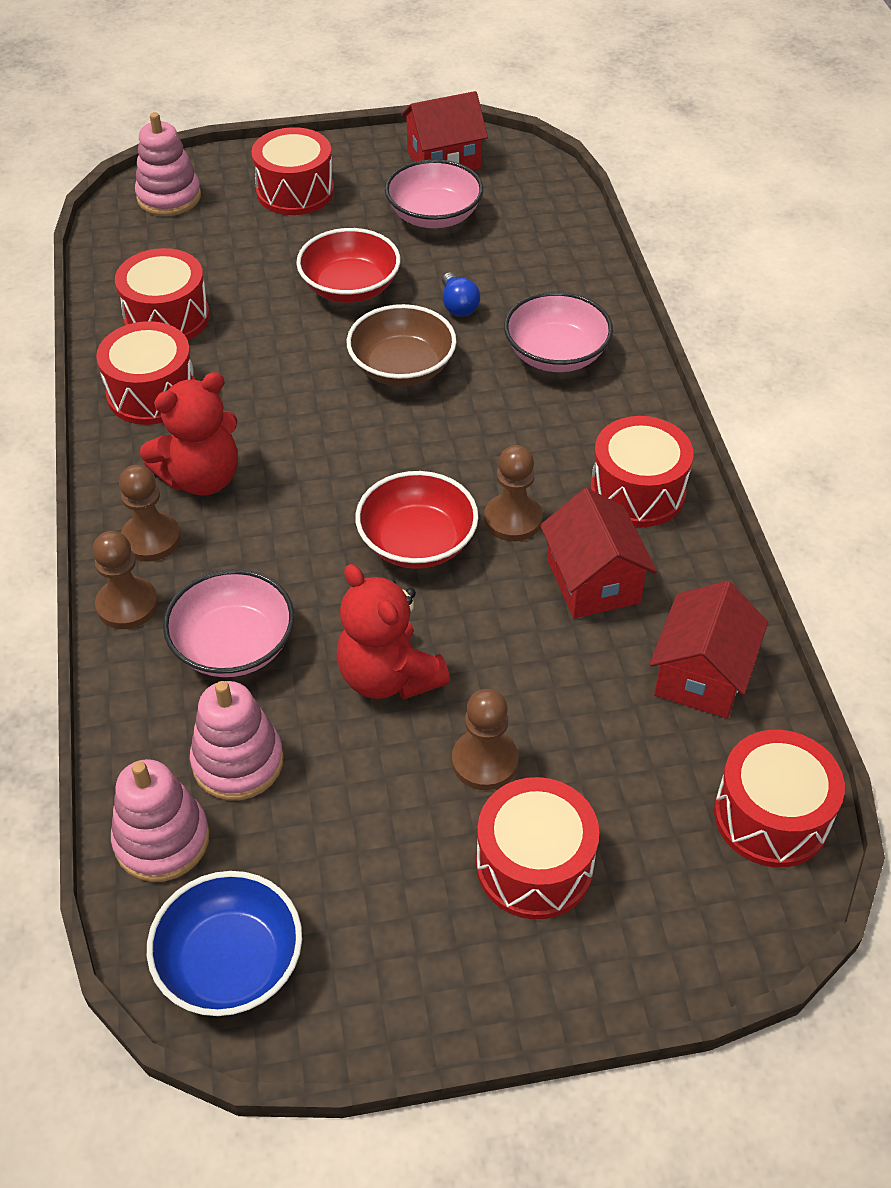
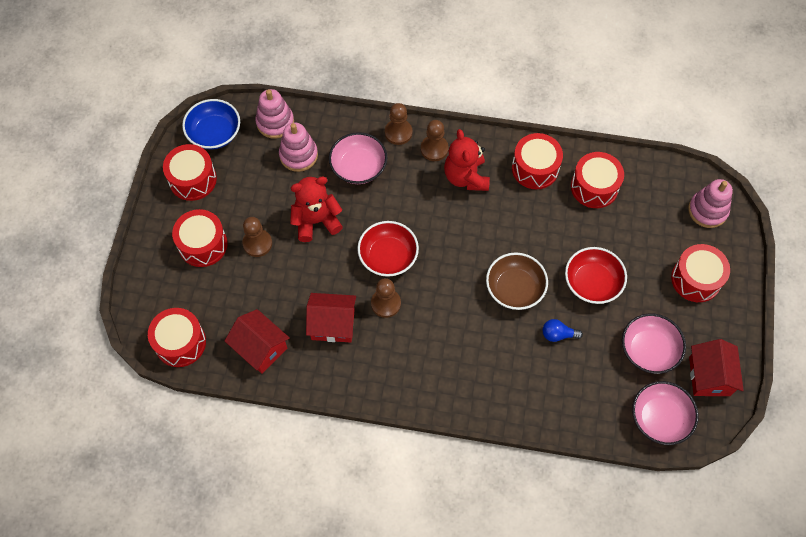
camera: 110 degrees right, 15 degrees up
(556, 354) = (498, 371): pink bowl -> pink bowl (660, 418)
(637, 491) = (381, 369): red drum -> red drum (192, 179)

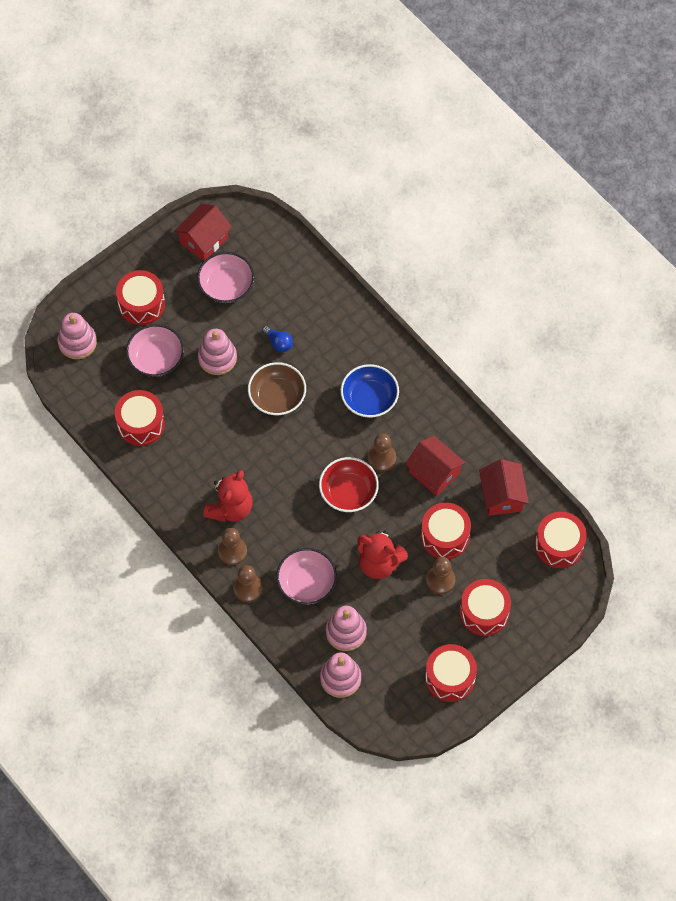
camera: 140 degrees left, 0 degrees up
(214, 133) = (399, 708): blue bowl -> blue bowl (369, 399)
(535, 168) = (170, 473): red drum -> red drum (445, 536)
(592, 283) = (217, 358): red bowl -> pink stacking toy
(660, 418) = (265, 241): pink bowl -> pink bowl (156, 358)

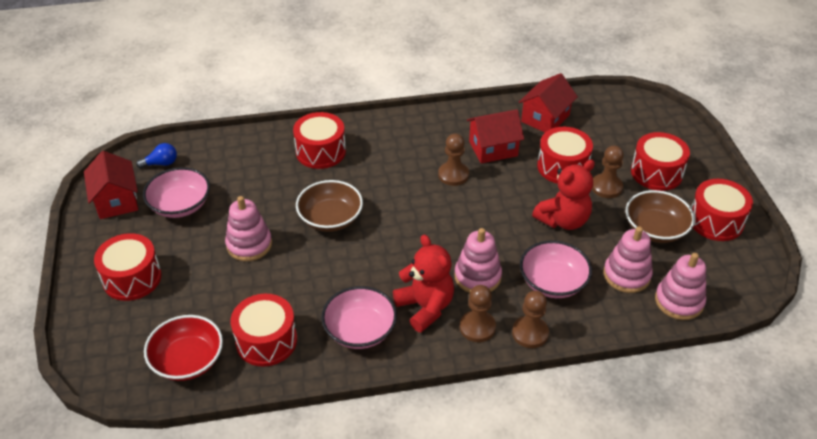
camera: 60 degrees left, 20 degrees down
(77, 342) = (118, 354): pink stacking toy -> pink stacking toy (477, 276)
(156, 358) = (204, 293): pink bowl -> pink bowl (360, 330)
(278, 343) = (275, 194): blue light bulb -> blue light bulb (161, 163)
(348, 492) = (472, 211): red bowl -> red bowl (188, 360)
(369, 399) = (386, 159): blue bowl -> none
(411, 635) = (655, 229): none -> brown bowl
(502, 496) = (545, 118): red house -> red house turned 75 degrees counterclockwise
(559, 545) = (614, 105): red drum -> red drum (320, 151)

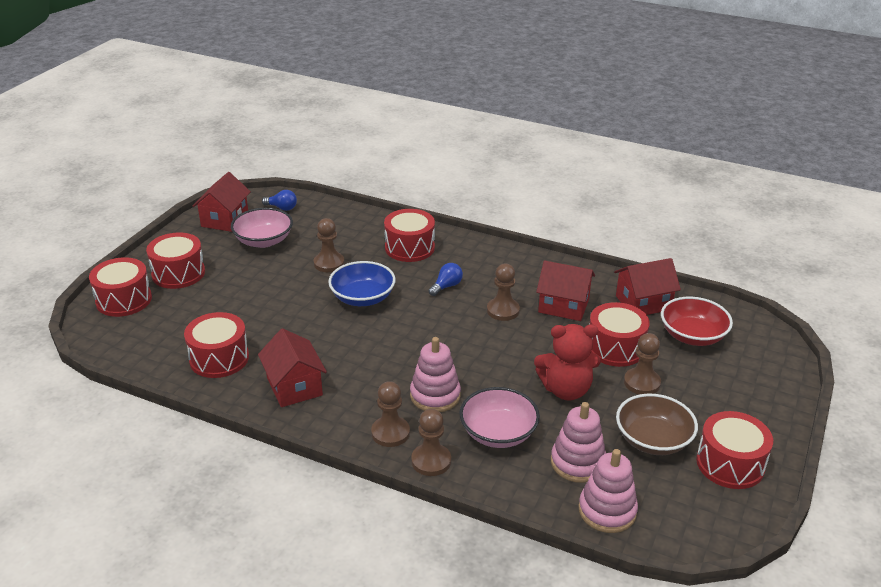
camera: 35 degrees right, 10 degrees down
(188, 360) = (153, 344): red bowl -> red bowl (692, 336)
(249, 244) = (281, 288): pink stacking toy -> none
(266, 199) = (329, 263): none -> brown pawn
(330, 218) = (362, 298): brown bowl -> blue bowl
(360, 330) = (294, 386): pink bowl -> red house
(388, 174) = (446, 286): none -> blue light bulb
(425, 307) = (364, 396): red teddy bear -> none
(656, 172) = (711, 394): red drum -> red drum (124, 300)

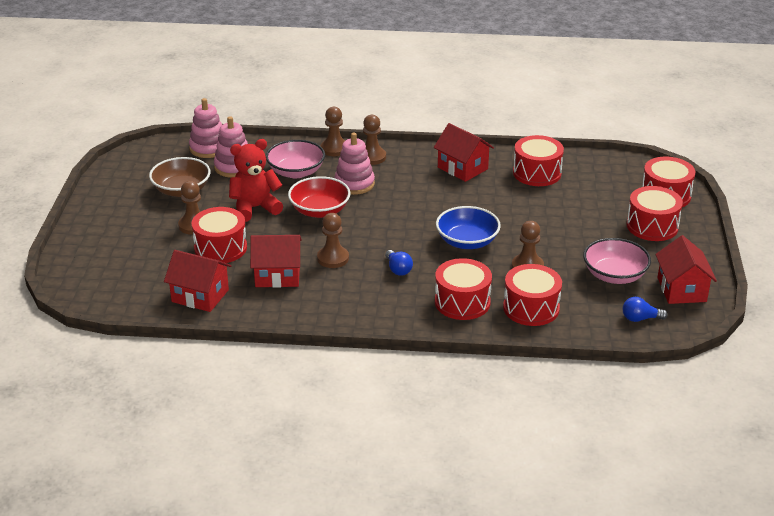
camera: 160 degrees right, 0 degrees up
(446, 286) = (398, 269): blue light bulb -> blue light bulb turned 45 degrees counterclockwise
(643, 303) = (200, 296): red house -> red house turned 60 degrees clockwise
(692, 336) = (150, 273): red bowl -> red bowl (319, 210)
(730, 464) = (124, 187): red drum -> red drum (531, 308)

